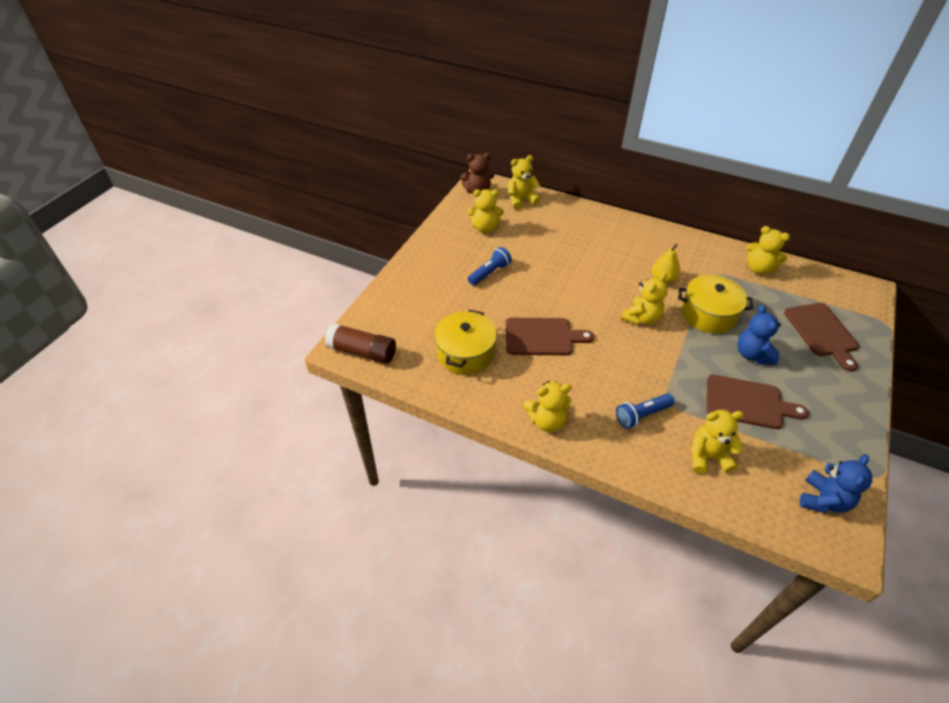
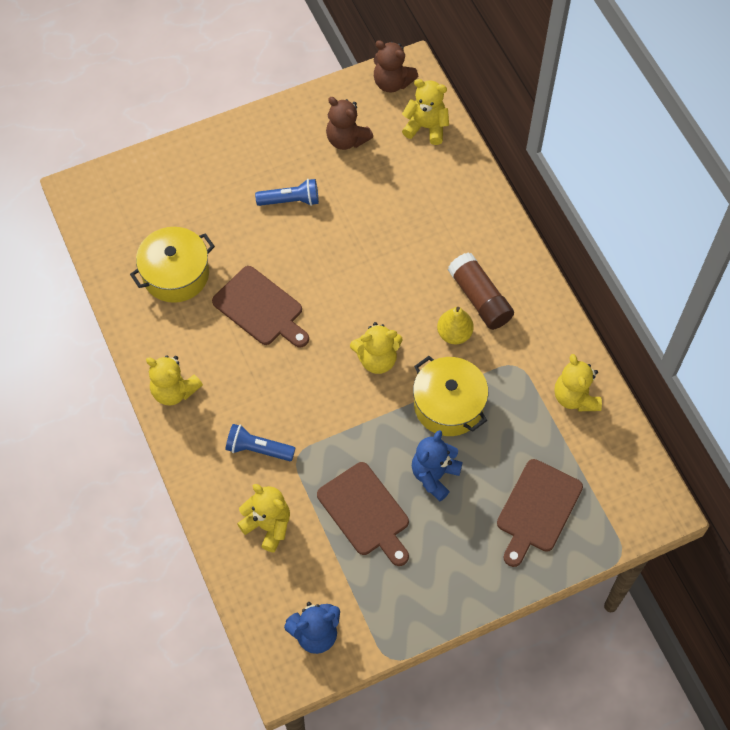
camera: 40 degrees right, 15 degrees up
(362, 351) = (92, 207): brown glue stick -> brown glue stick (479, 298)
(485, 228) = (346, 139): yellow teddy bear -> brown teddy bear

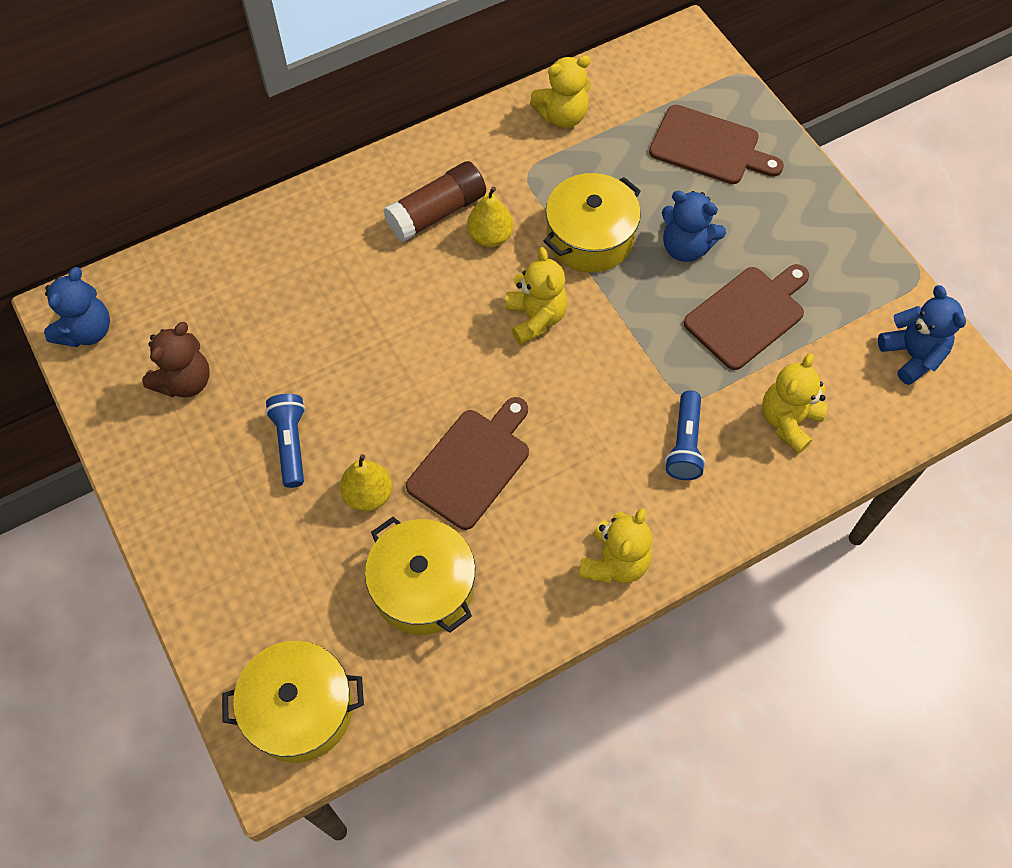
camera: 95 degrees left, 0 degrees up
(108, 204) = (300, 709): none -> yellow pot
(246, 245) = (368, 495): none -> yellow pear
(392, 82) = (87, 331): brown teddy bear -> blue teddy bear
(426, 127) = (168, 285): yellow teddy bear -> none

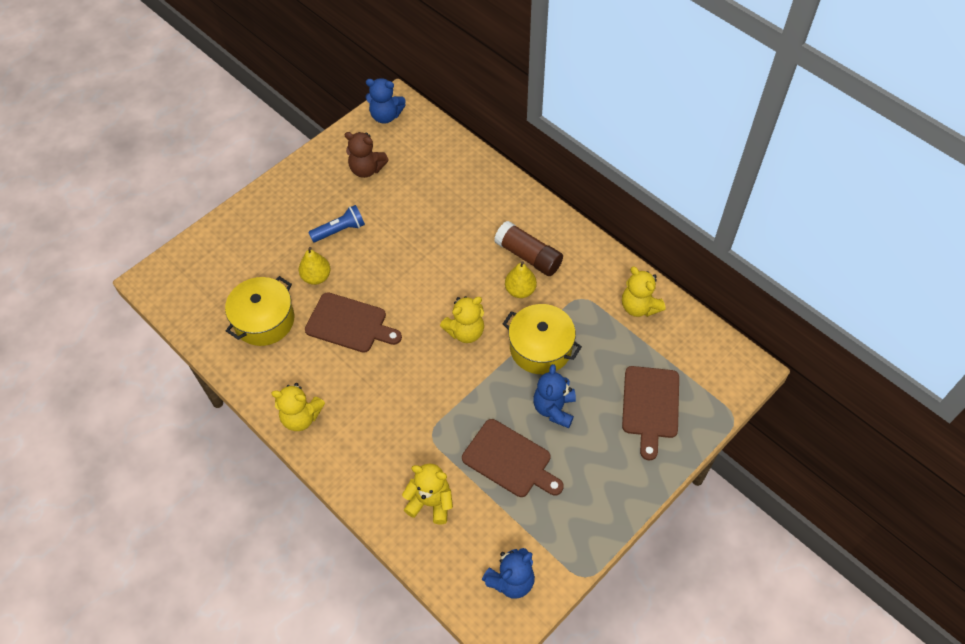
camera: 75 degrees right, 5 degrees down
(300, 709) = (182, 283): yellow pot -> none
(684, 444) = (395, 440): blue flashlight -> none

